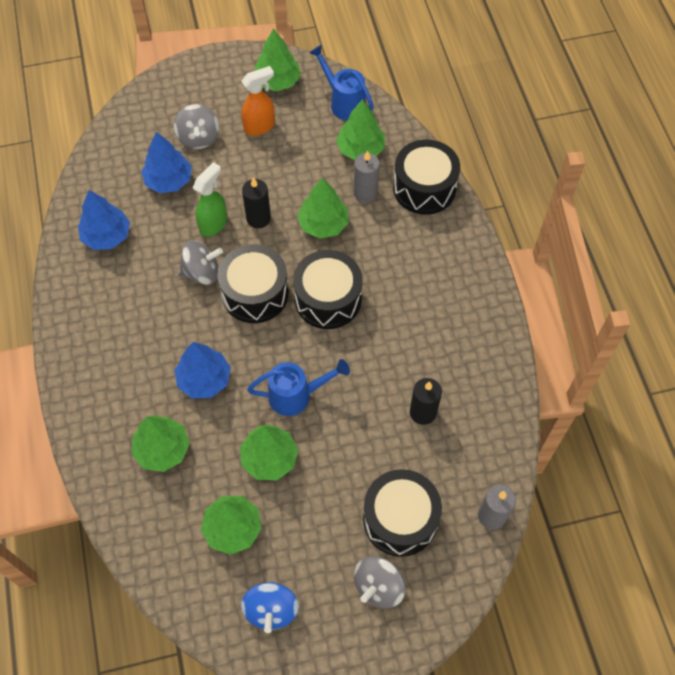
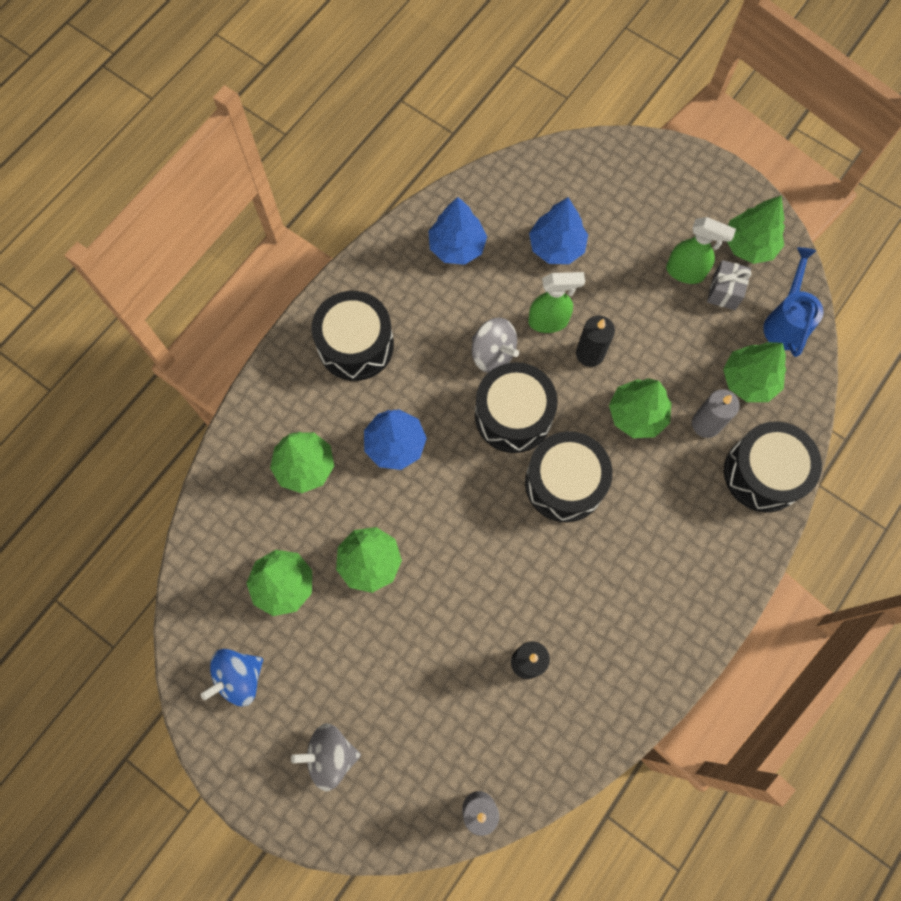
camera: 50 degrees right, 10 degrees up
(198, 138) = (623, 232): grey spinning top -> none
(260, 126) = (685, 272): orange spray bottle -> green spray bottle
(293, 117) = (724, 291): none -> grey gift
(296, 396) = (446, 535): blue watering can -> none
(400, 519) = (407, 724): black drum -> black drum (356, 345)

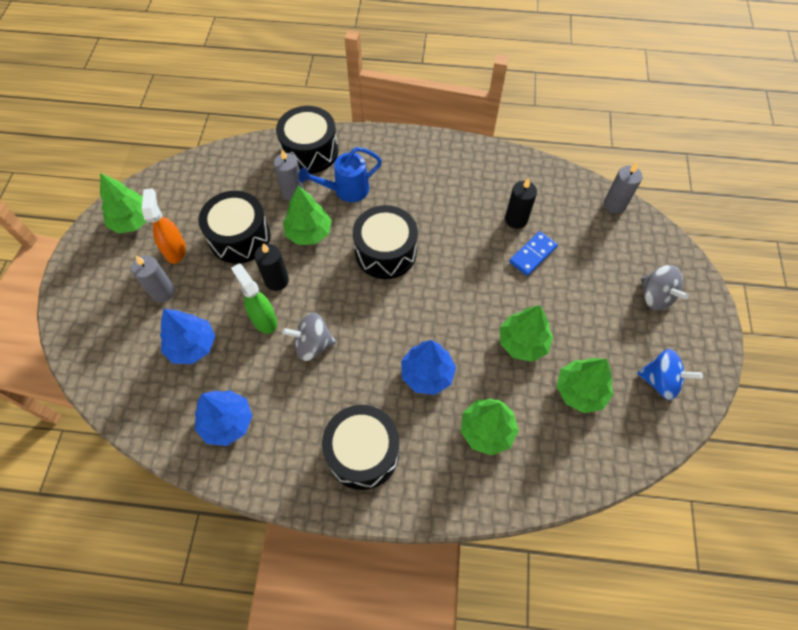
camera: 120 degrees left, 10 degrees down
(467, 649) = (533, 255): none -> blue domino
(493, 354) = (312, 345): grey spinning top -> grey spinning top turned 105 degrees counterclockwise
(513, 415) = (355, 306): black drum -> black drum (239, 237)
(636, 242) = (162, 292): none -> grey candle
(685, 272) = (175, 250): green spray bottle -> orange spray bottle
(724, 291) = (181, 221): grey gift -> none
(748, 380) = (246, 182): green tree -> none
(785, 322) = (189, 178): blue watering can -> blue watering can (346, 190)

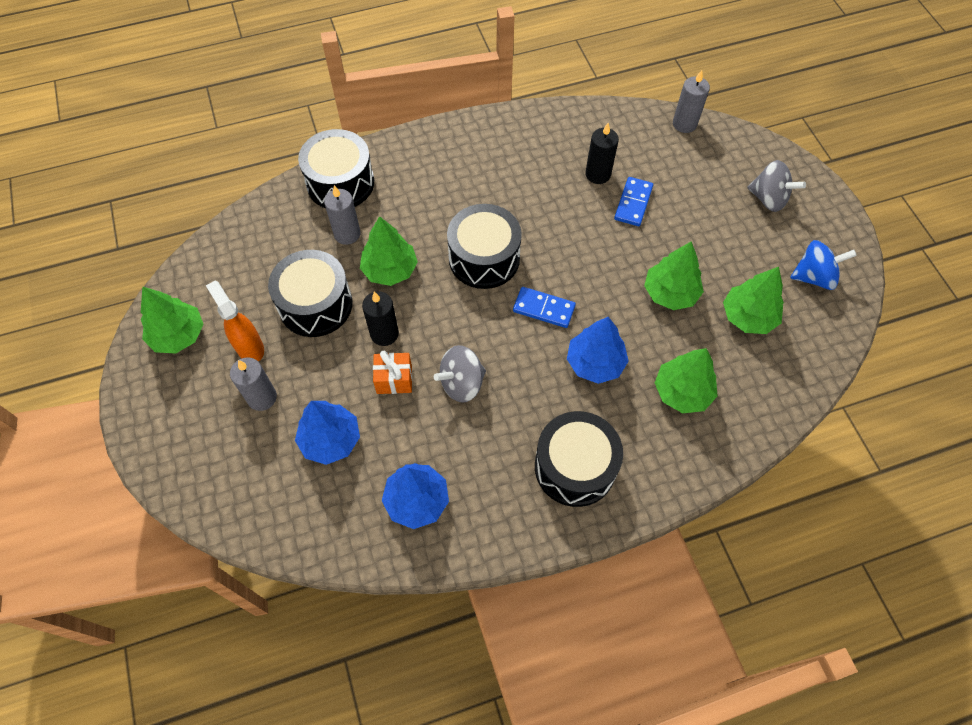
camera: 25 degrees left, 0 degrees up
(264, 319) = (394, 379): green spray bottle -> orange gift
(346, 190) = (405, 210): blue watering can -> none
(410, 312) = (543, 309): none -> blue domino

